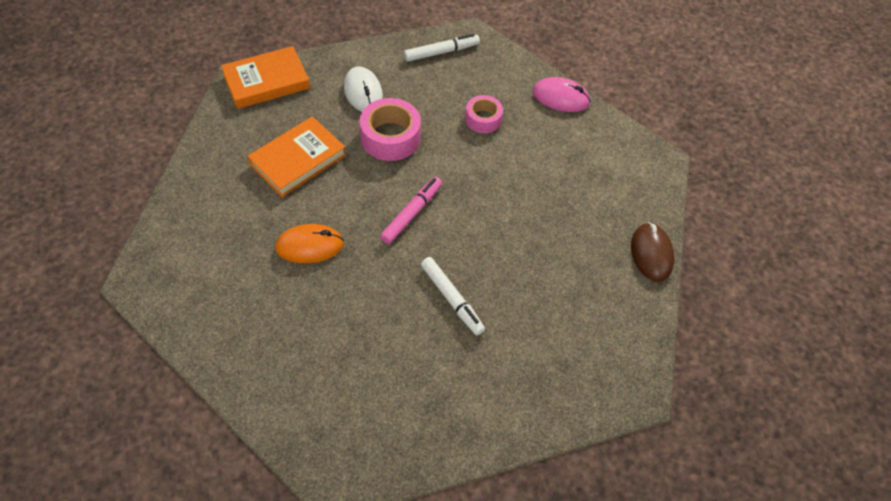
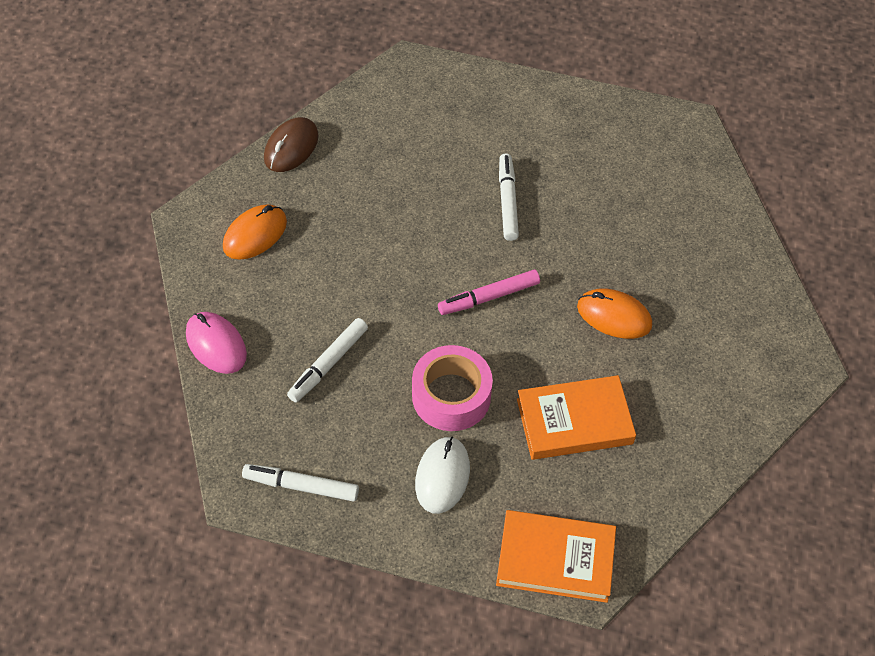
camera: 145 degrees left, 0 degrees up
(483, 119) = (328, 364): pink tape -> white marker
(608, 175) = (255, 234): none -> orange mouse

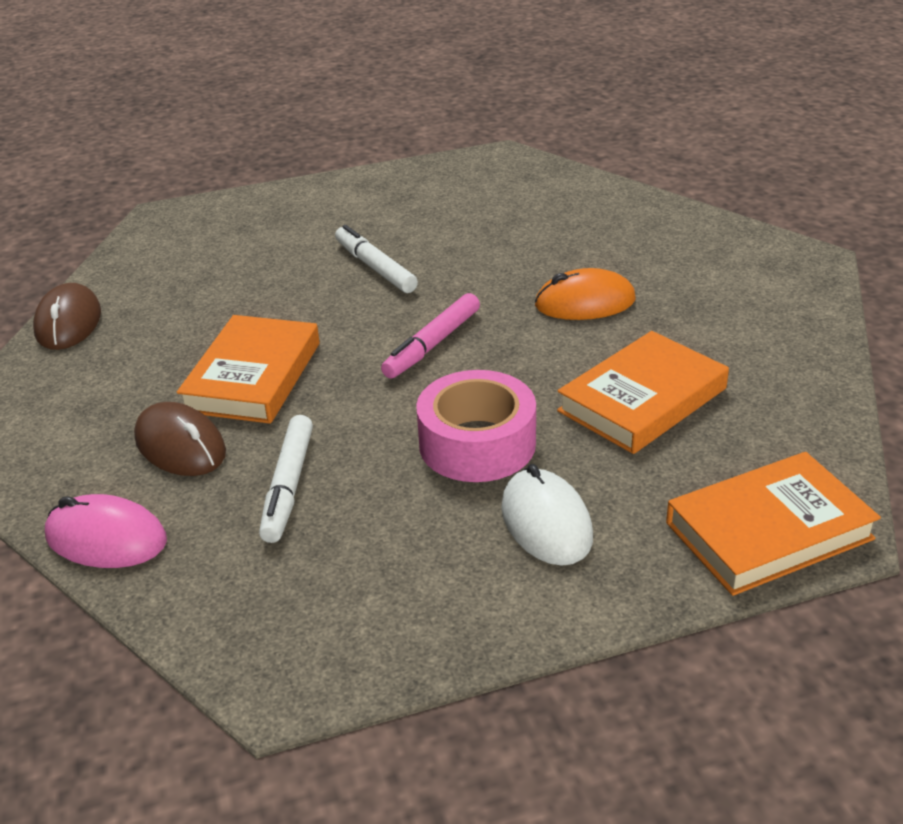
camera: 30 degrees left, 20 degrees down
(255, 234) = (79, 411): orange mouse -> none
(292, 297) = (180, 446): none -> brown mouse
(301, 486) = (365, 630): white marker -> none
(366, 262) = (253, 376): none -> orange book

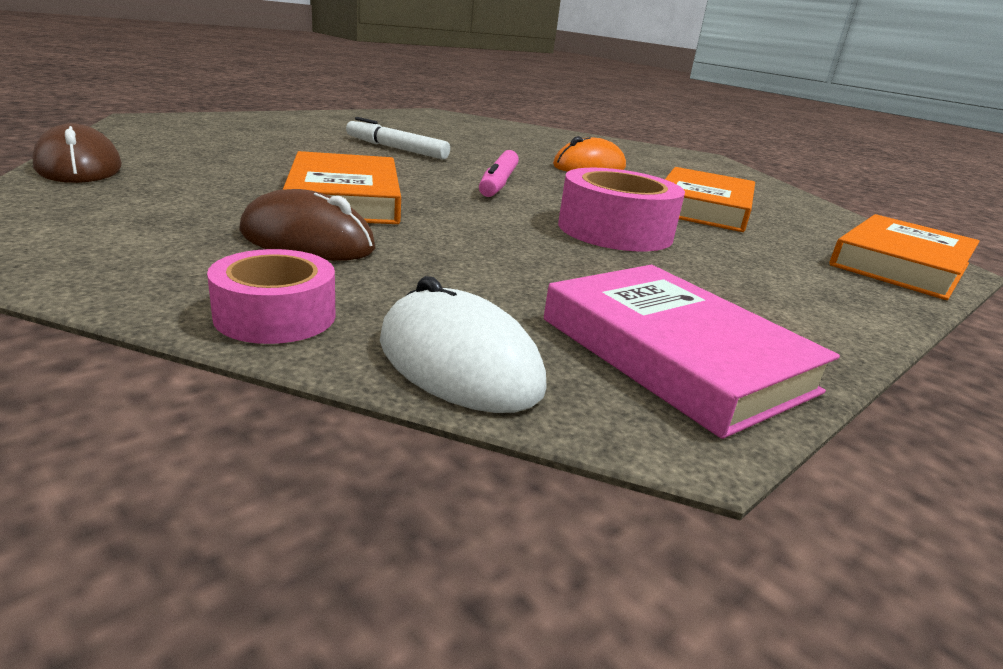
camera: 30 degrees left, 10 degrees down
(106, 538) = (275, 315): pink mouse -> pink tape
(288, 486) = (470, 262): white marker -> none
(349, 622) = (674, 354): none -> pink book
(546, 522) = (743, 270): white mouse -> white mouse (458, 363)

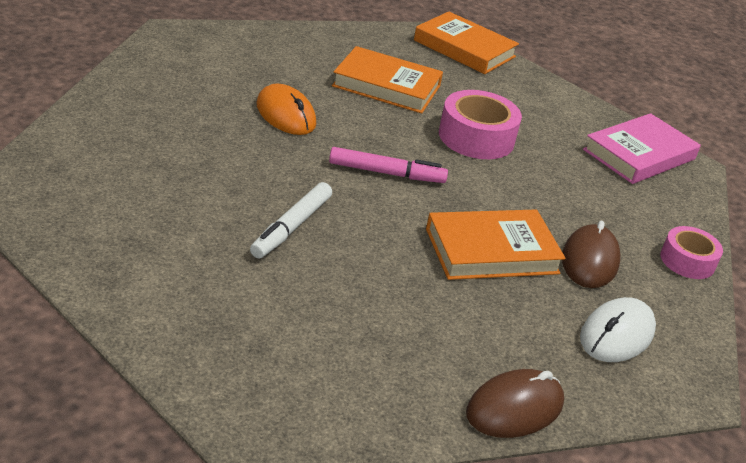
camera: 95 degrees left, 10 degrees up
(458, 363) = (688, 210): white mouse -> white mouse (616, 335)

